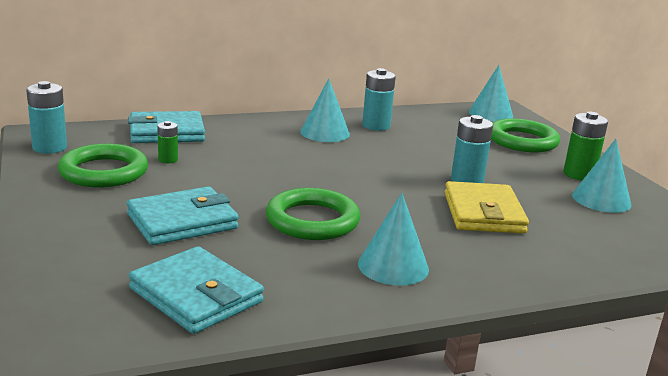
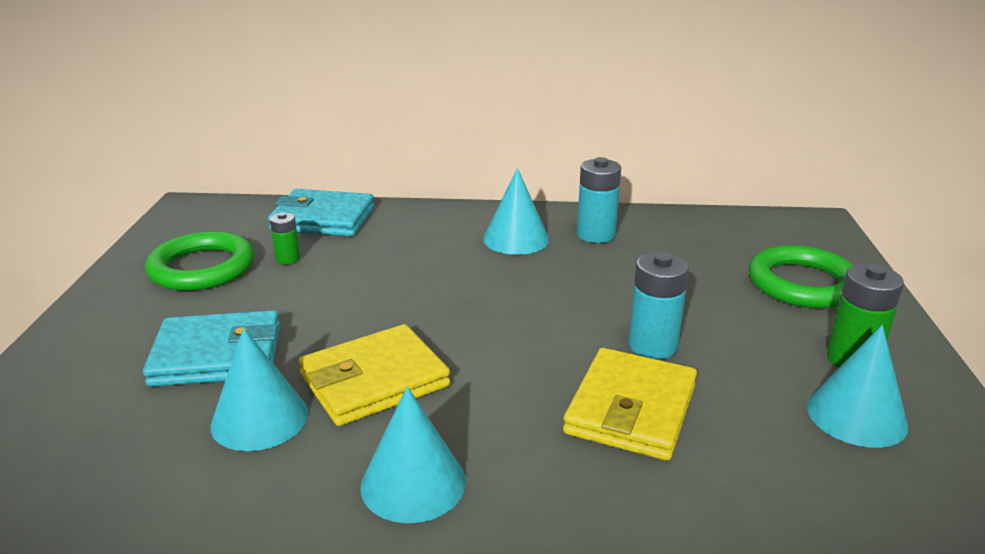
camera: 25 degrees right, 5 degrees up
(49, 148) = (180, 227): turquoise battery -> none
(196, 295) = (123, 478): turquoise wallet -> none
(312, 220) = (374, 381): green ring -> yellow wallet
(490, 114) = (787, 230): turquoise cone -> turquoise cone (259, 419)

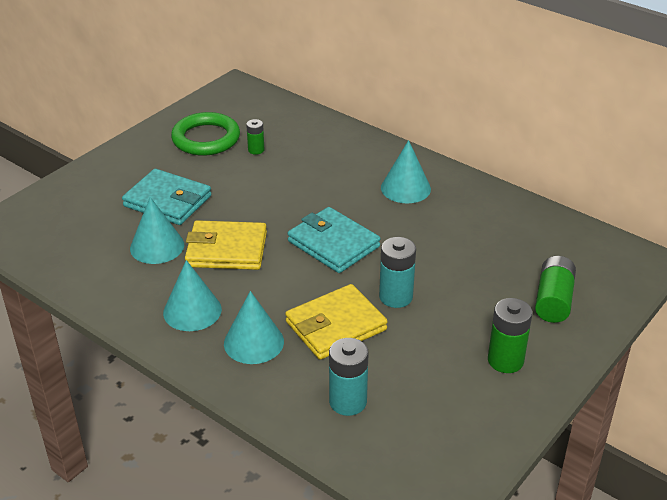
camera: 35 degrees right, 10 degrees up
(323, 219) = (304, 125): turquoise wallet -> turquoise wallet (333, 244)
(596, 235) = (462, 206): turquoise battery -> turquoise battery (348, 402)
(802, 284) = (553, 300): green ring -> green battery
(856, 415) = (455, 389): turquoise cone -> turquoise cone (253, 342)

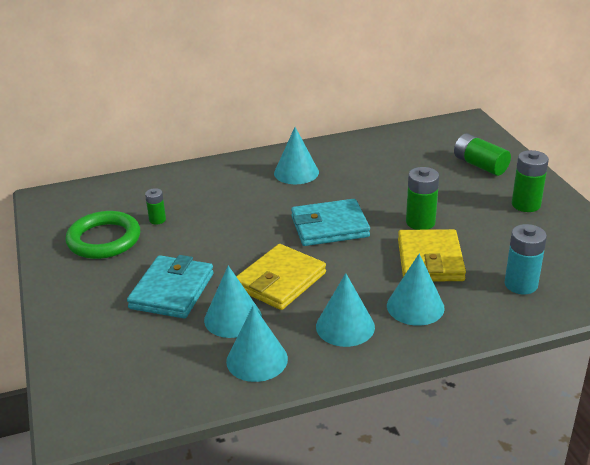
camera: 55 degrees left, 5 degrees down
(115, 280) = (257, 359): none -> turquoise cone
(168, 201) = (172, 291): turquoise wallet -> turquoise wallet turned 45 degrees counterclockwise
(396, 297) = (420, 222): turquoise battery -> green battery

